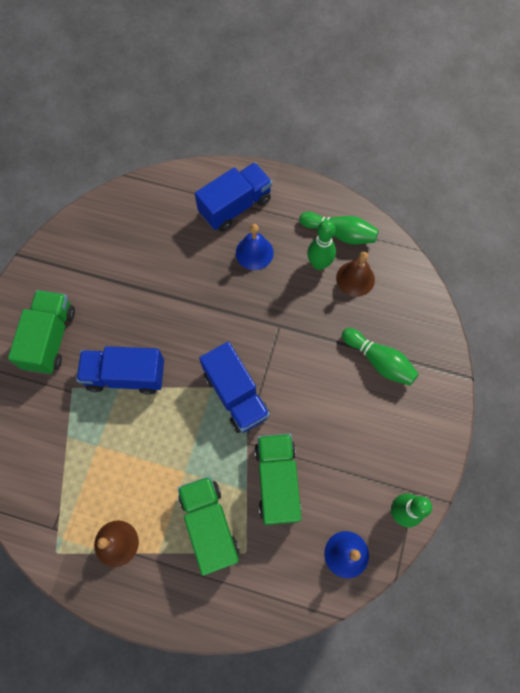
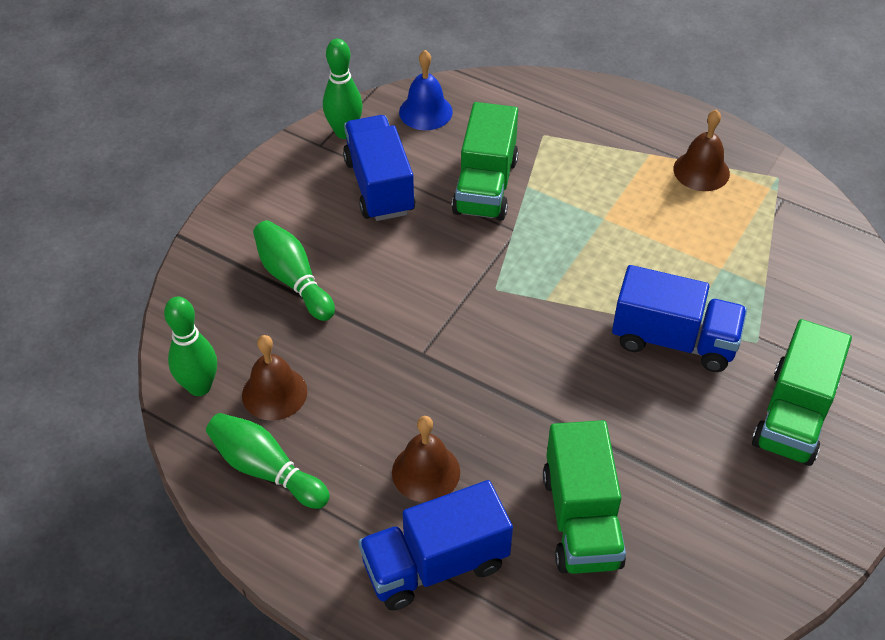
camera: 165 degrees left, 20 degrees down
(209, 525) = (582, 164): green truck -> green truck (581, 519)
(236, 394) = (513, 284): blue truck -> blue truck (379, 186)
(254, 252) = (426, 472): blue bell -> brown bell
(319, 264) = (323, 428): green bowling pin -> green bowling pin (199, 387)

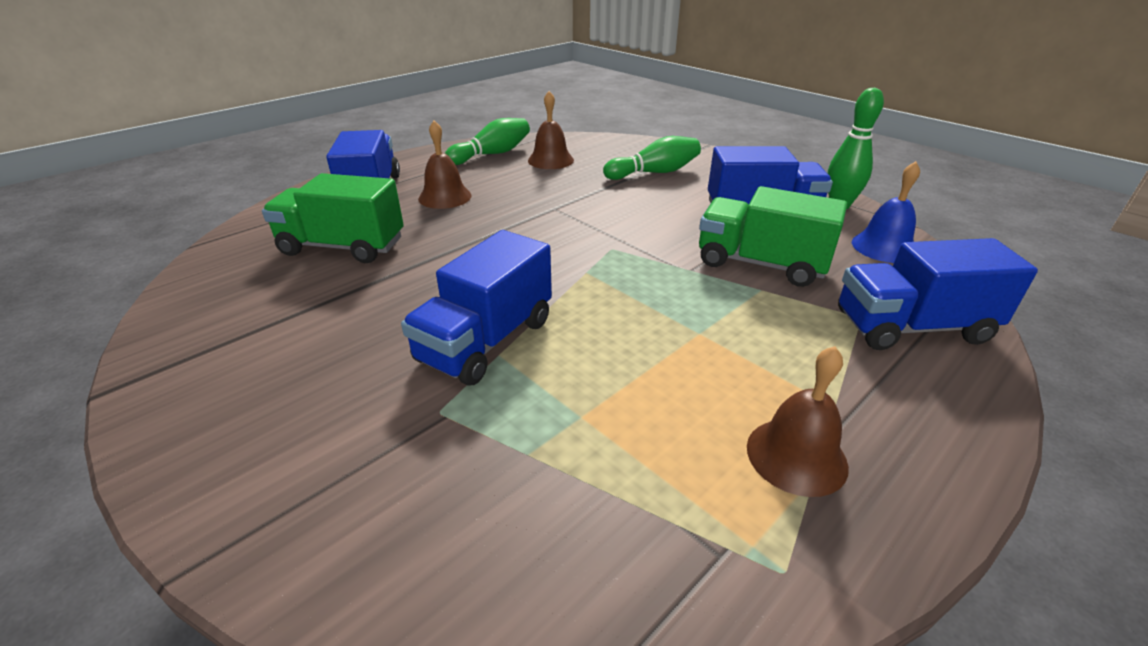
camera: 105 degrees right, 15 degrees down
(199, 387) = (570, 143): green bowling pin -> none
(546, 111) = (911, 327): none -> blue truck
(793, 416) = (312, 408): green truck -> none

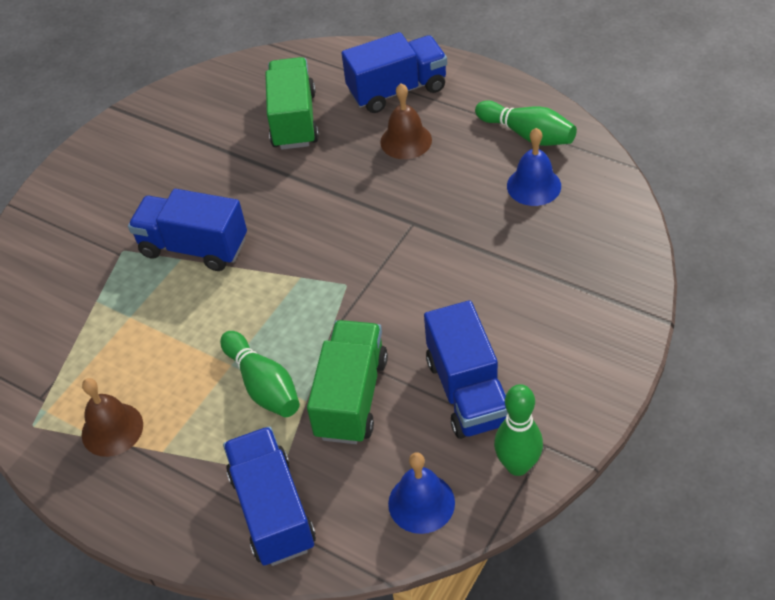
camera: 80 degrees right, 15 degrees up
(550, 160) = (534, 186): brown bell -> blue bell
(654, 173) = (539, 282): green bowling pin -> green bowling pin (263, 385)

